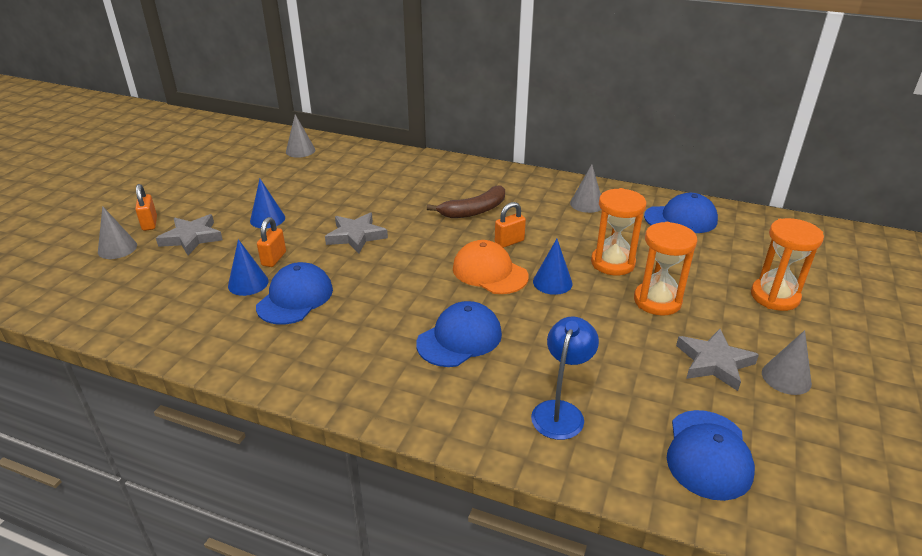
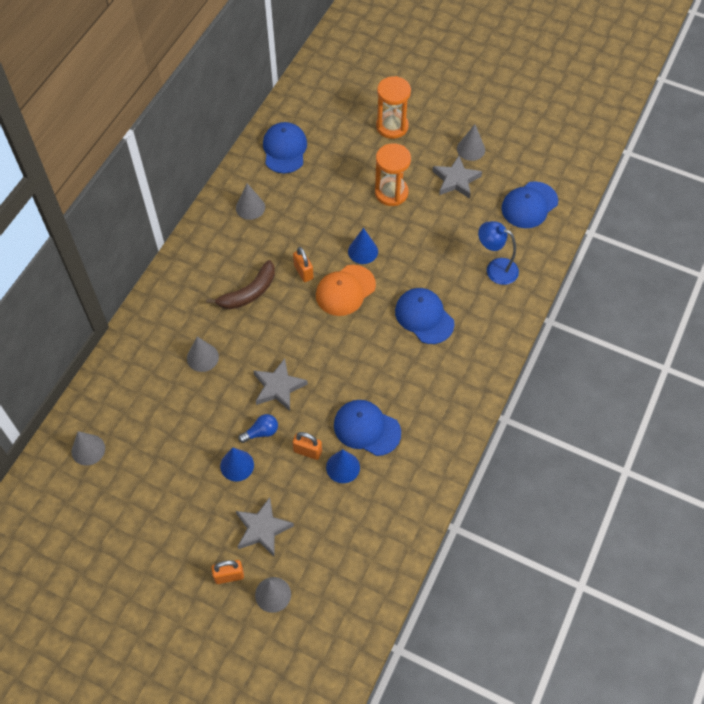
camera: 85 degrees left, 25 degrees up
(302, 230) = (261, 432): none -> blue light bulb
(392, 192) = (202, 357): none -> grey cone
(474, 211) = (248, 293): brown banana -> brown banana turned 75 degrees clockwise
(612, 263) = (342, 208): orange hourglass -> none
(708, 454) = (529, 205): blue cap -> blue cap turned 120 degrees clockwise

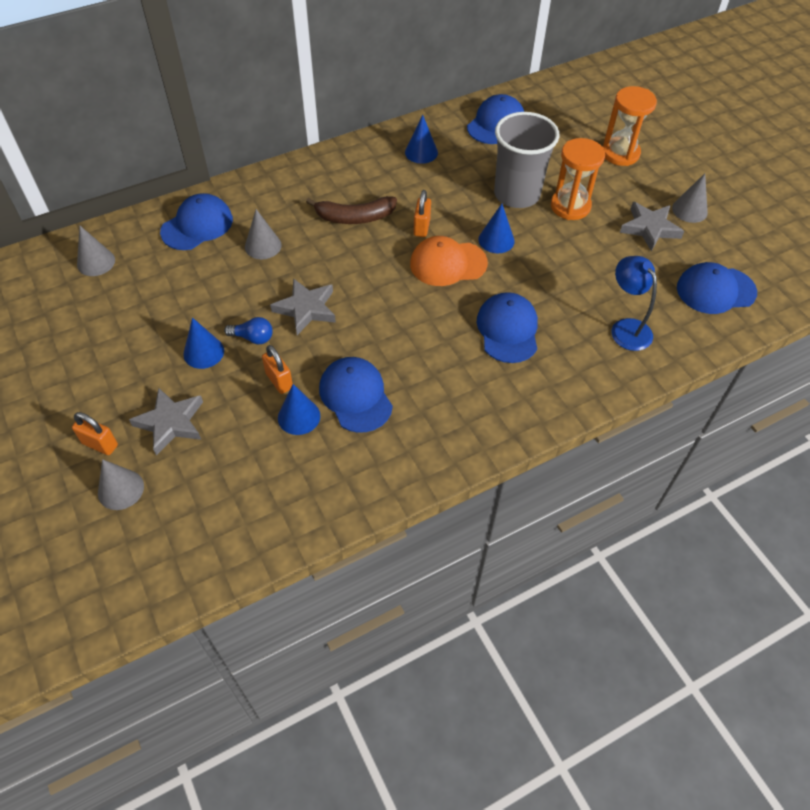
camera: 35 degrees right, 5 degrees down
(137, 371) = (197, 225): none -> blue cap
(250, 207) = (421, 152): grey cone -> blue cone
(347, 204) = (517, 194): none -> grey cup

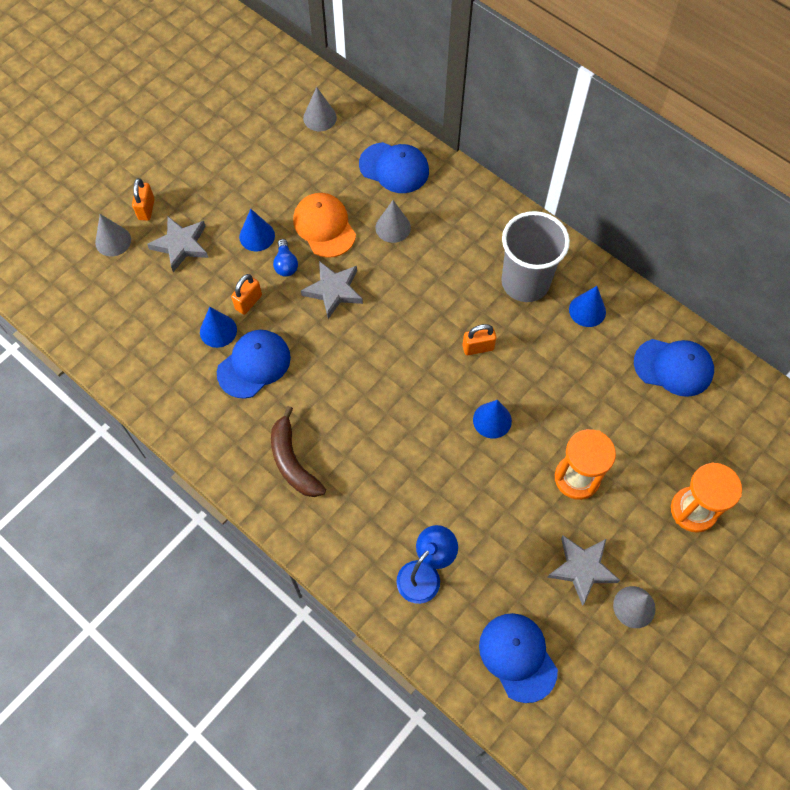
camera: 70 degrees right, 10 degrees up
(354, 217) = (464, 285): brown banana -> brown banana (292, 461)
(448, 263) = (440, 386): orange cap -> orange cap (324, 226)
(508, 330) = (377, 465): blue cap -> none
(517, 194) = (569, 420): grey cup -> grey cup (525, 282)

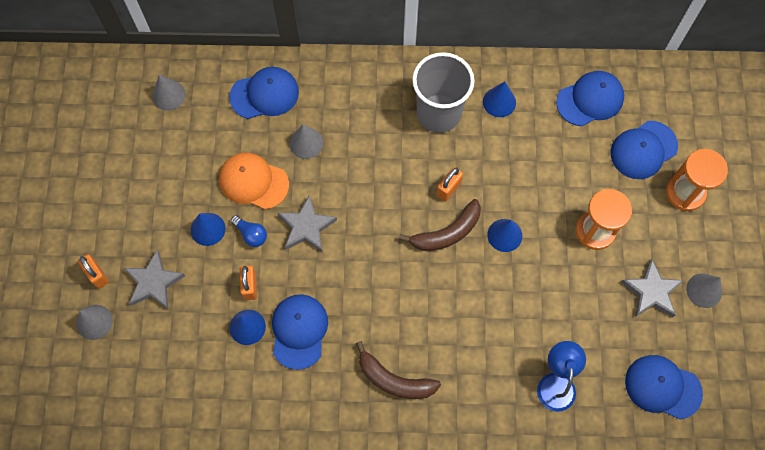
camera: 40 degrees left, 5 degrees up
(443, 381) = (446, 233): none -> brown banana
(686, 444) = (643, 150): none -> blue cap

